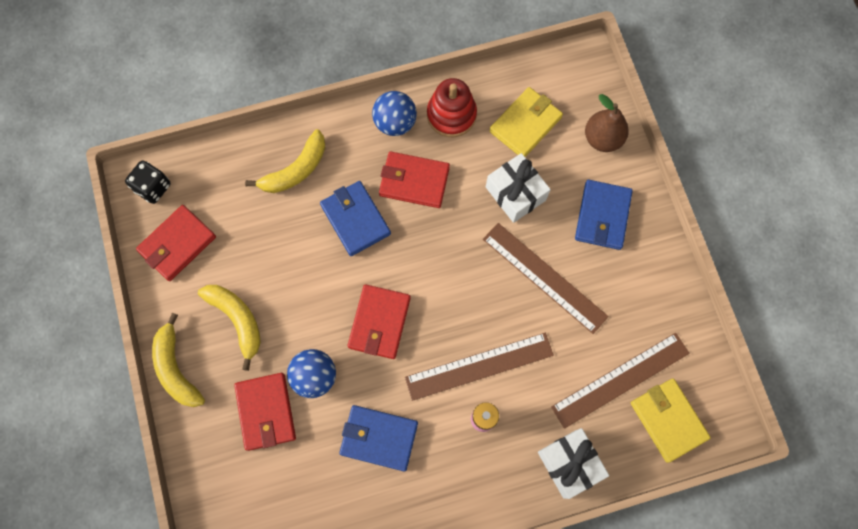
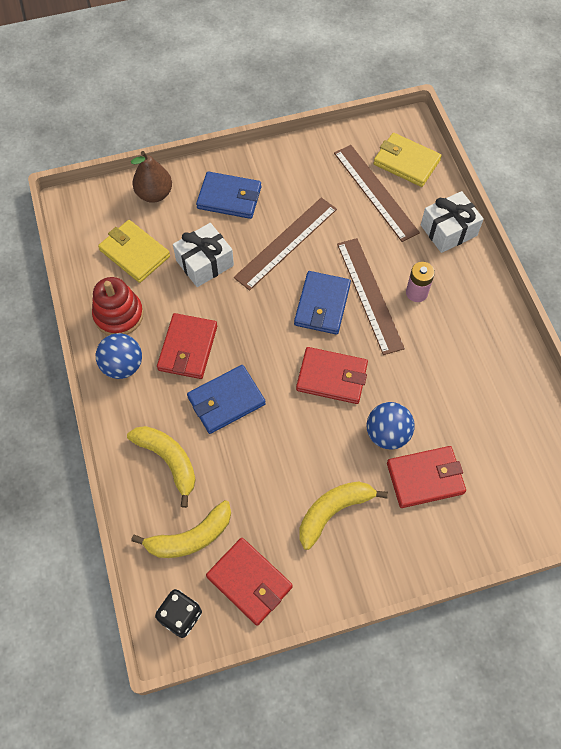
camera: 90 degrees left, 10 degrees down
(176, 368) = (387, 571): yellow banana -> yellow banana (190, 537)
(379, 438) = (441, 376): blue wallet -> blue wallet (322, 305)
(668, 420) = (406, 162): yellow wallet -> yellow wallet turned 60 degrees clockwise

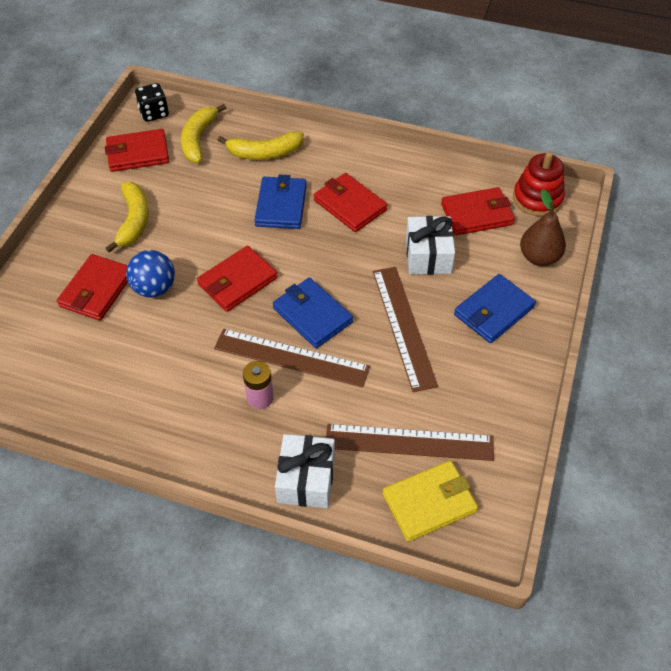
camera: 125 degrees right, 10 degrees down
(119, 315) = (418, 178): red stacking toy -> red stacking toy (537, 199)
(122, 366) = (368, 162): blue ball -> none
(135, 253) = (476, 214): yellow wallet -> red wallet

